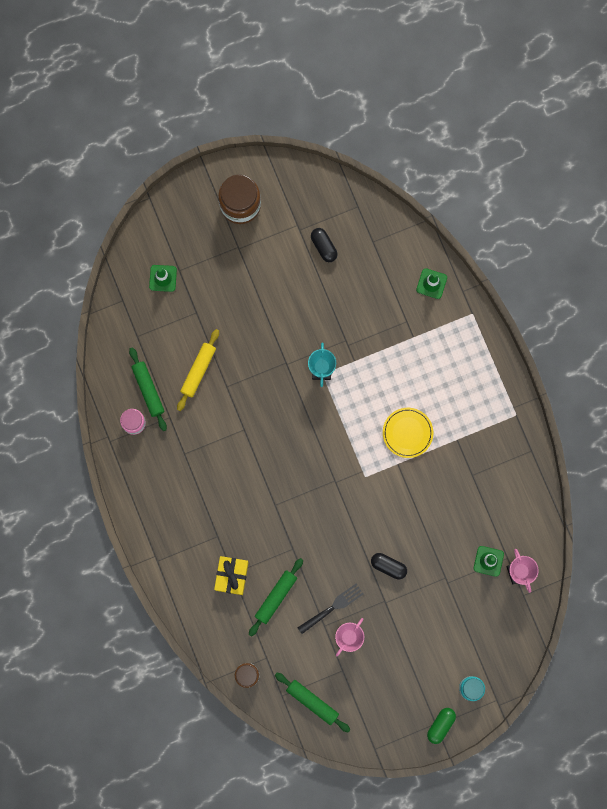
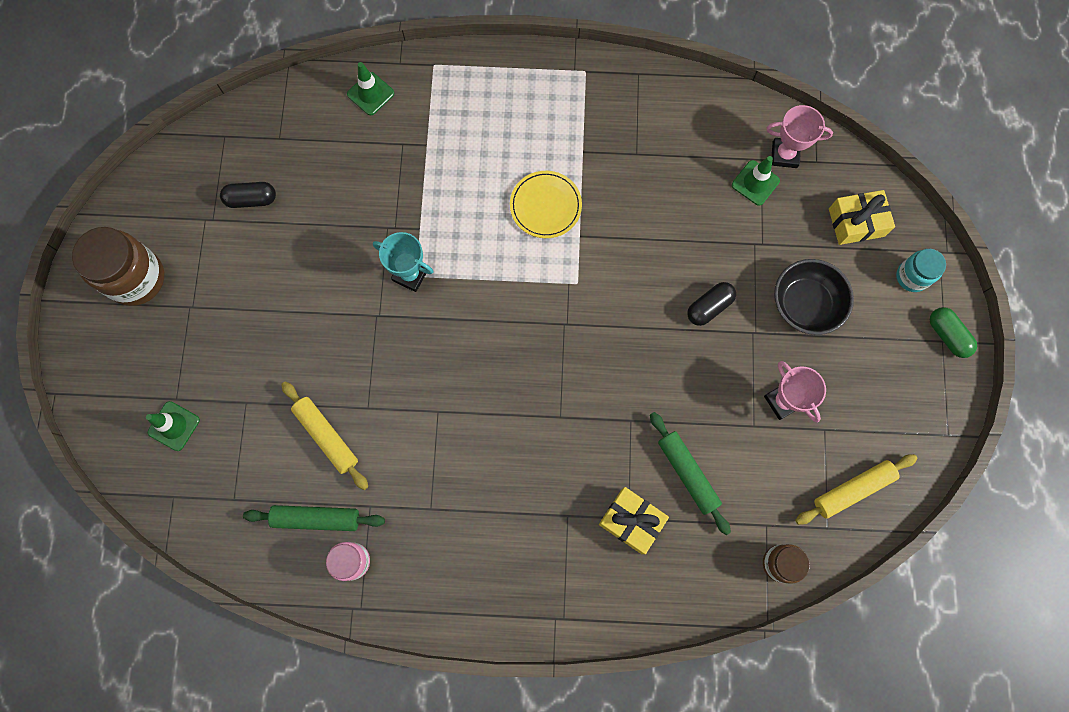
camera: 65 degrees left, 5 degrees down
(312, 702) = (852, 490): green rolling pin -> yellow rolling pin
(332, 607) = (733, 404): black fork -> none
(419, 626) = (805, 304): none -> black bowl
(492, 638) = (856, 222): none -> yellow gift

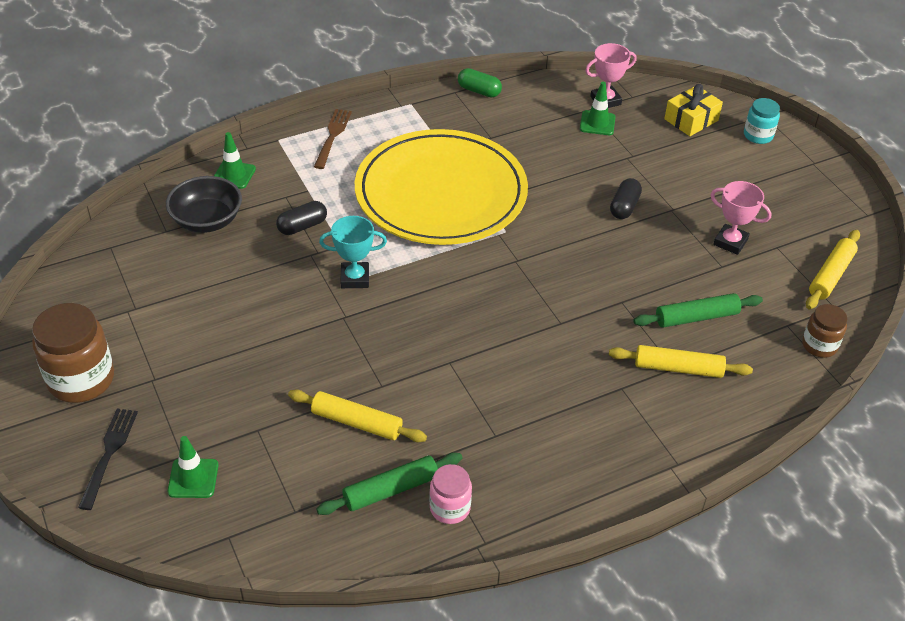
camera: 30 degrees left, 30 degrees down
(123, 368) = (109, 454): none -> black fork
(251, 199) = (166, 281): black capsule -> black capsule (302, 226)
(486, 83) = (332, 136): none -> brown fork
(545, 206) = (441, 193): yellow plate -> yellow plate, size x2.49
(631, 521) = (678, 368): yellow gift -> yellow rolling pin
(687, 473) = (696, 317): green rolling pin -> green rolling pin turned 45 degrees counterclockwise
(805, 304) = (695, 179): black bowl -> black bowl (207, 220)
(947, 335) = (813, 159): green capsule -> green capsule (479, 91)

